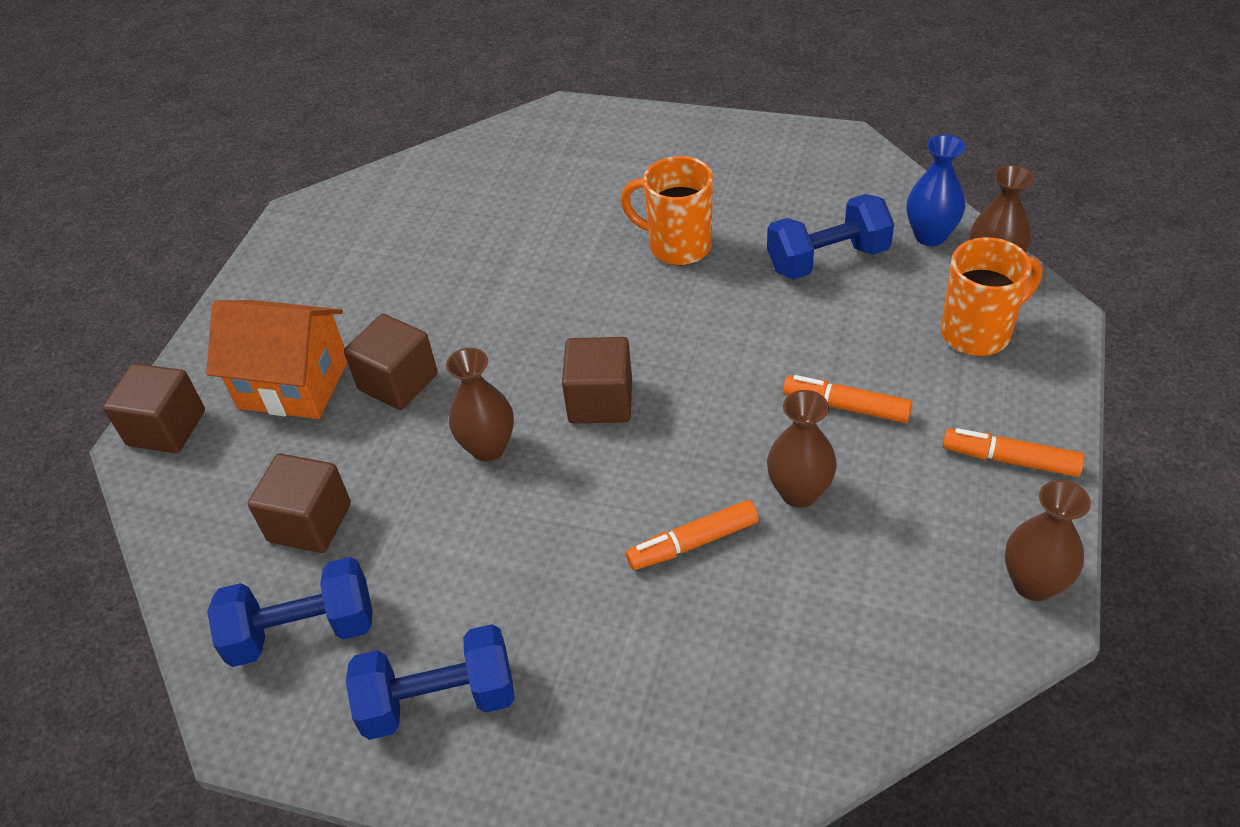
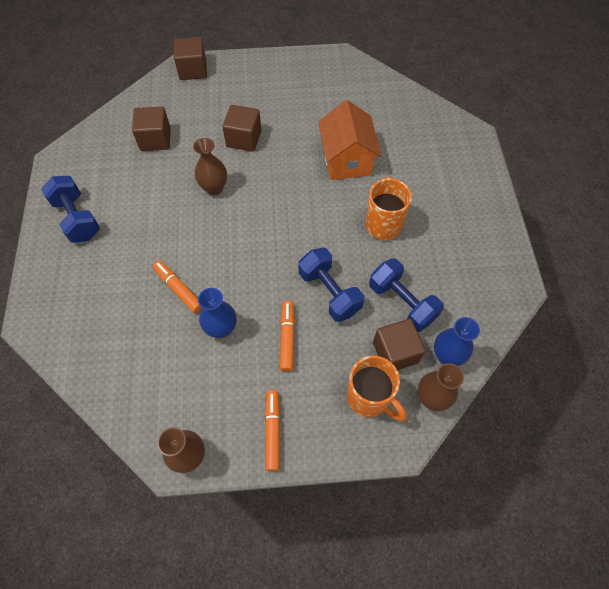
camera: 65 degrees right, 15 degrees up
(293, 384) = (231, 101): orange house -> orange house (346, 160)
(303, 631) = (101, 160): blue dumbbell -> blue dumbbell (329, 292)
(600, 401) = (257, 223): brown cube -> brown cube (395, 352)
(799, 492) = (221, 328): brown vase -> blue vase

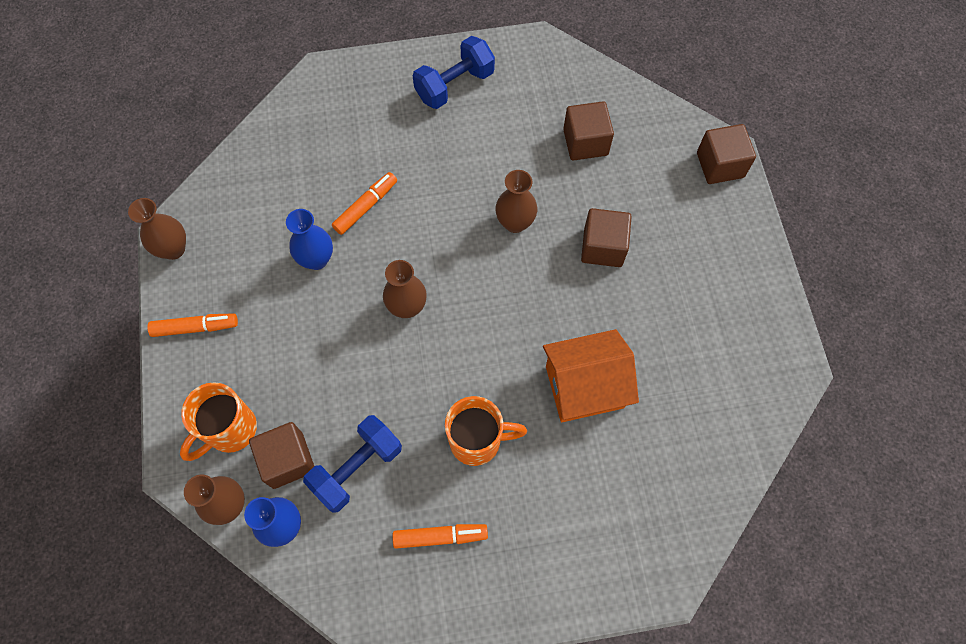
camera: 85 degrees right, 5 degrees up
(274, 263) = (407, 307): none -> brown vase
(287, 338) = (305, 332): orange marker -> orange marker (440, 536)
(329, 292) = (368, 376): blue dumbbell -> none

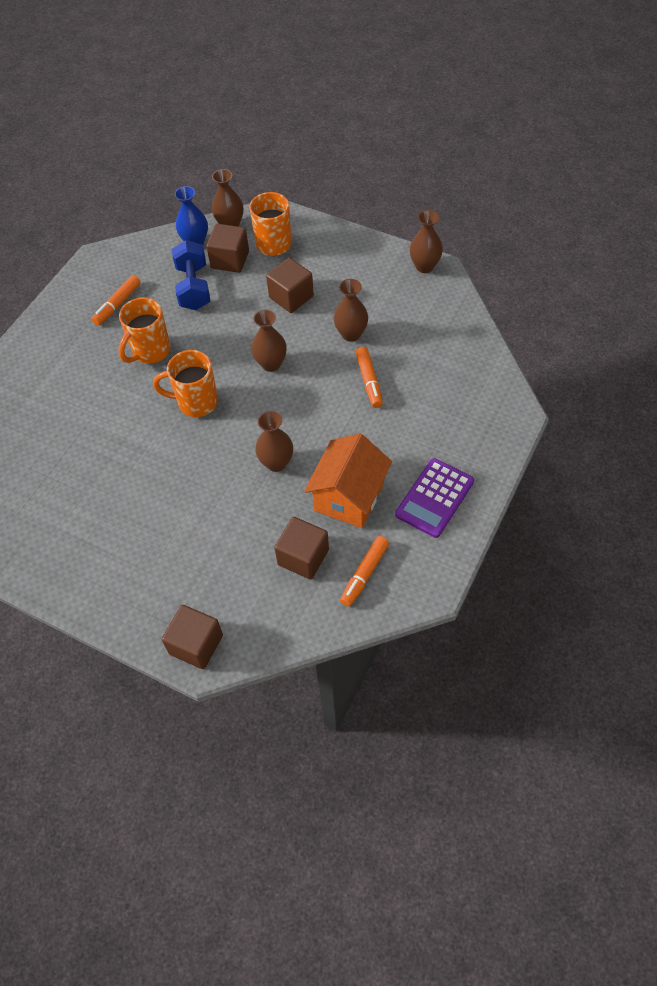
camera: 130 degrees right, 10 degrees down
(195, 327) = (356, 254): orange marker -> orange marker (364, 574)
(316, 259) = (351, 334): blue vase -> brown vase
(454, 85) = (434, 498): blue dumbbell -> purple calculator
(505, 342) = (196, 402): none -> orange mug
(584, 387) = (124, 427): orange house -> orange house (349, 497)
(603, 247) = (206, 506): brown cube -> brown cube (291, 297)

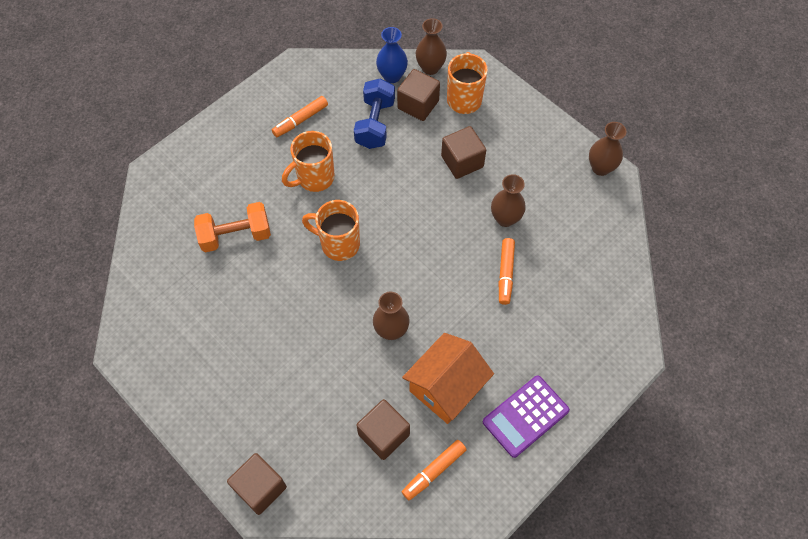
camera: 15 degrees right, 5 degrees up
(88, 425) = (236, 235): none -> orange dumbbell
(271, 364) = (420, 226): brown vase -> none

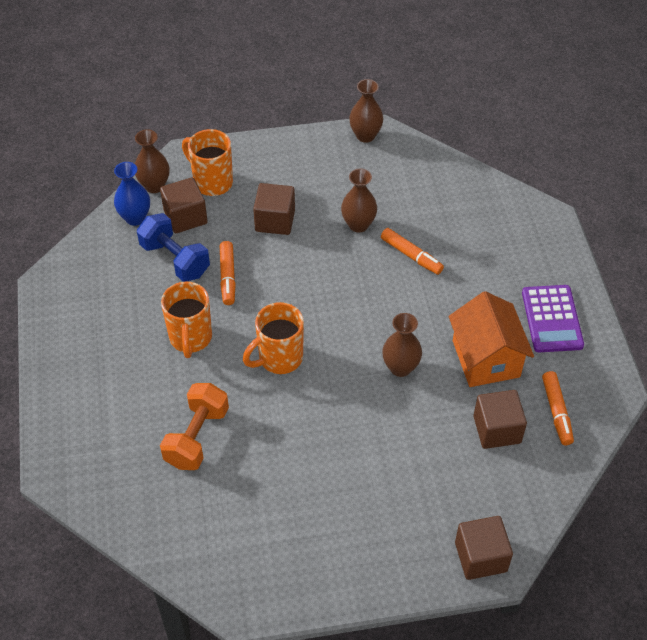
camera: 55 degrees left, 10 degrees down
(300, 120) = (115, 314): orange marker -> orange marker (228, 277)

